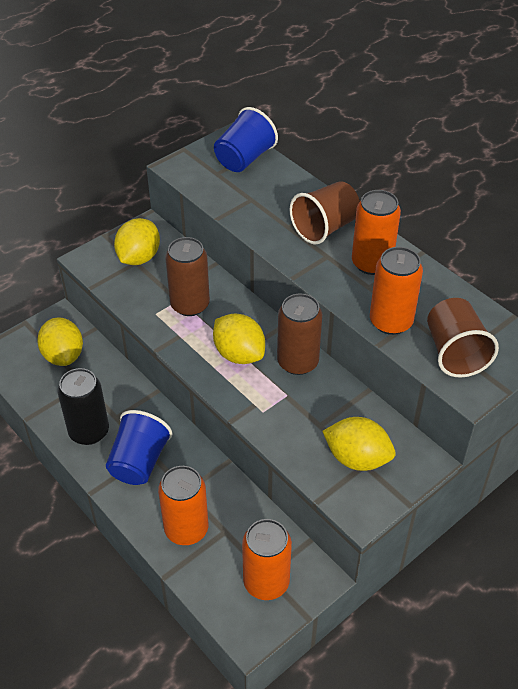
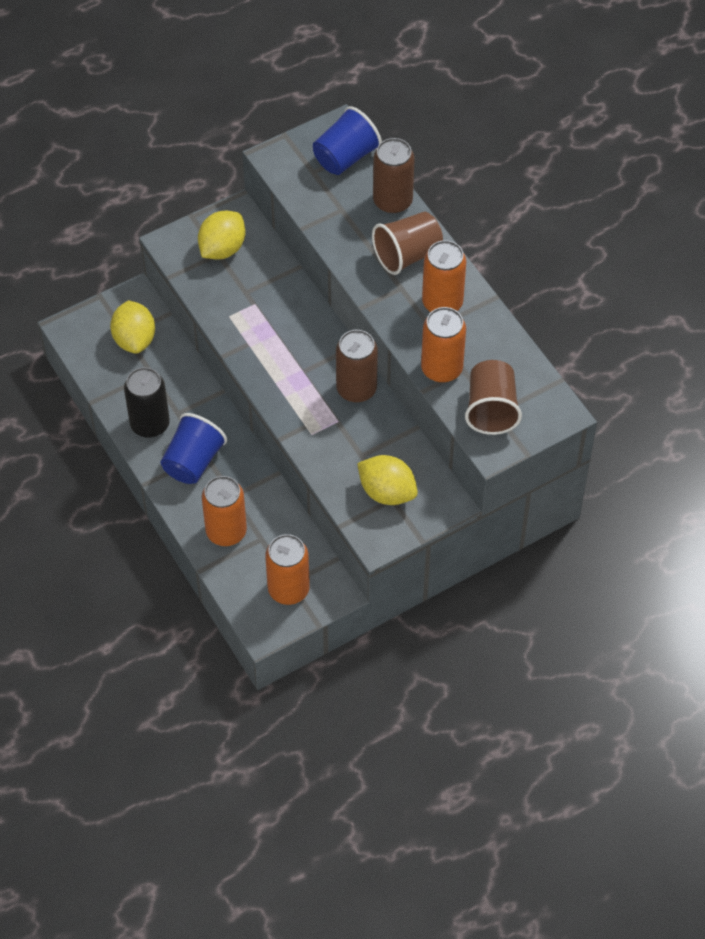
camera: 10 degrees right, 10 degrees up
(190, 305) = (264, 311): brown can -> brown can (392, 201)
(239, 354) = (302, 372): yellow lemon -> none

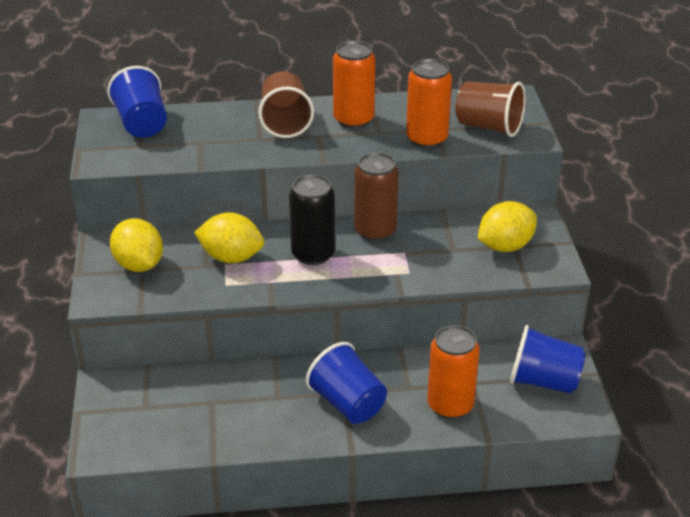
camera: 65 degrees left, 20 degrees down
(134, 339) = (159, 401): yellow lemon -> yellow lemon (231, 257)
(150, 424) = (277, 422): black can -> black can (313, 254)
(288, 589) = (543, 381): orange can -> blue cup
(392, 201) = (217, 114): brown can -> none

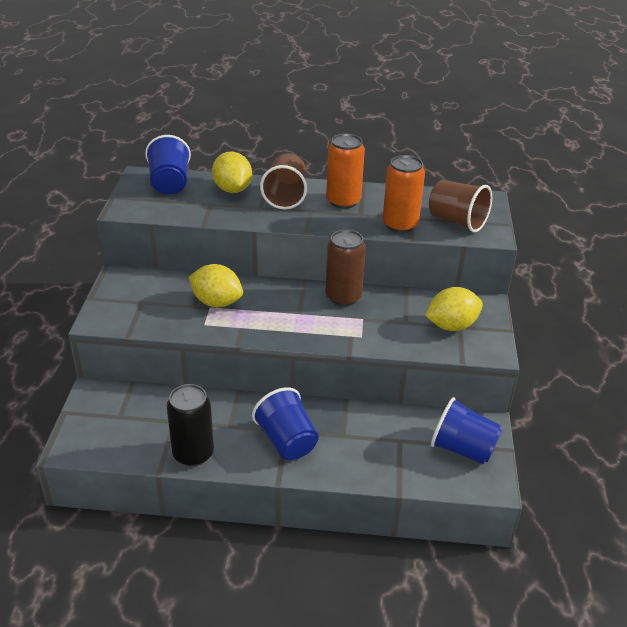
camera: 10 degrees right, 0 degrees up
(139, 265) = (140, 298): yellow lemon -> yellow lemon (232, 189)
(313, 254) = (285, 309): black can -> black can (193, 453)
(450, 405) = (374, 457): orange can -> none

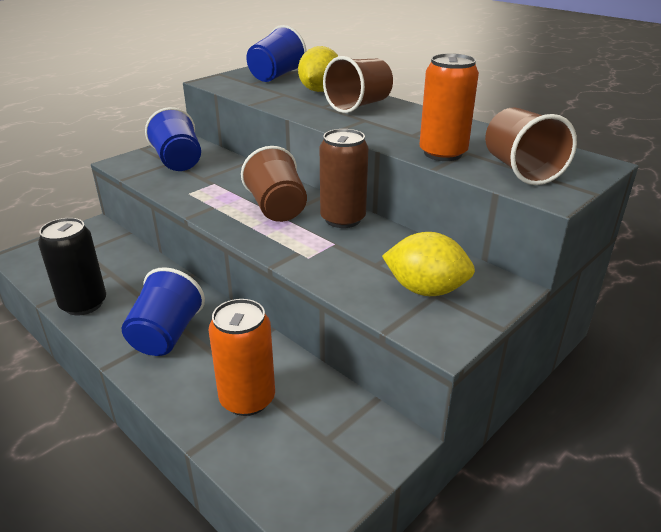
camera: 40 degrees right, 5 degrees down
(216, 302) = (224, 182): yellow lemon -> none
(289, 308) = (277, 209): none -> brown cup
(343, 201) = (411, 122): orange can -> orange can (247, 399)
(462, 449) = (326, 448): blue cup -> blue cup (178, 162)

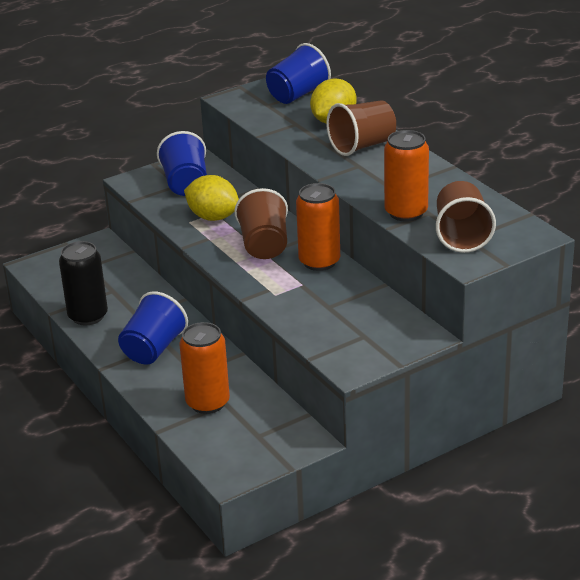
camera: 15 degrees right, 0 degrees up
(343, 219) = (319, 262): brown can -> orange can
(425, 290) = (358, 331): yellow lemon -> yellow lemon (213, 217)

